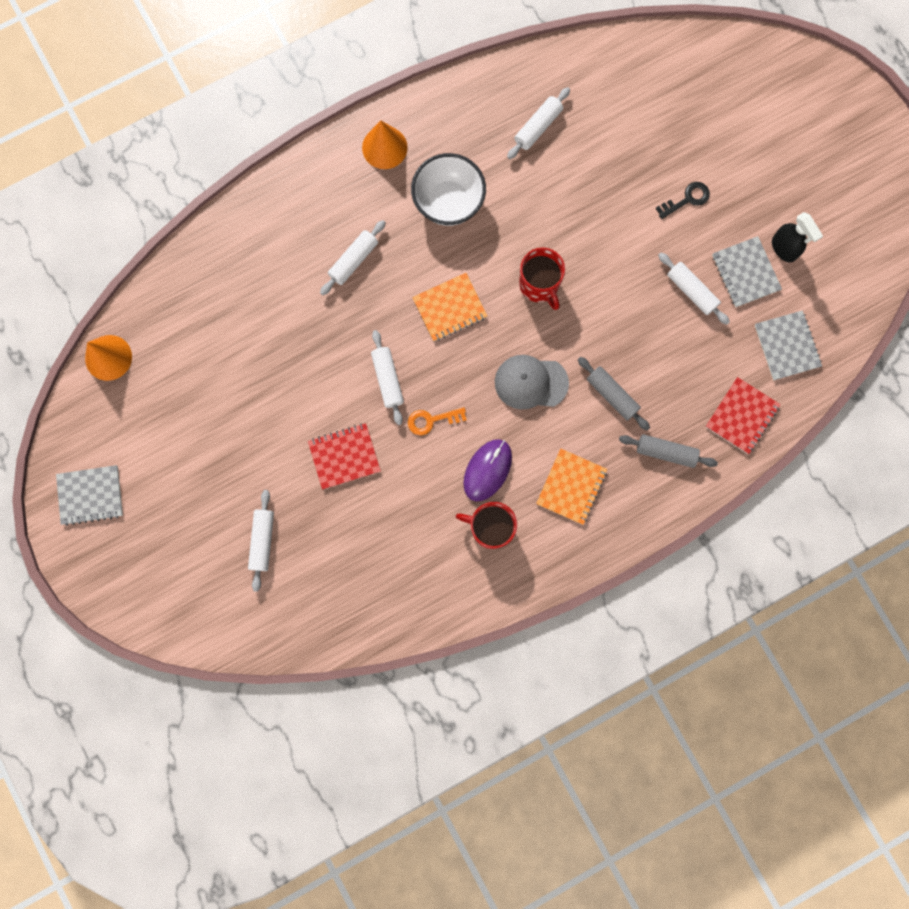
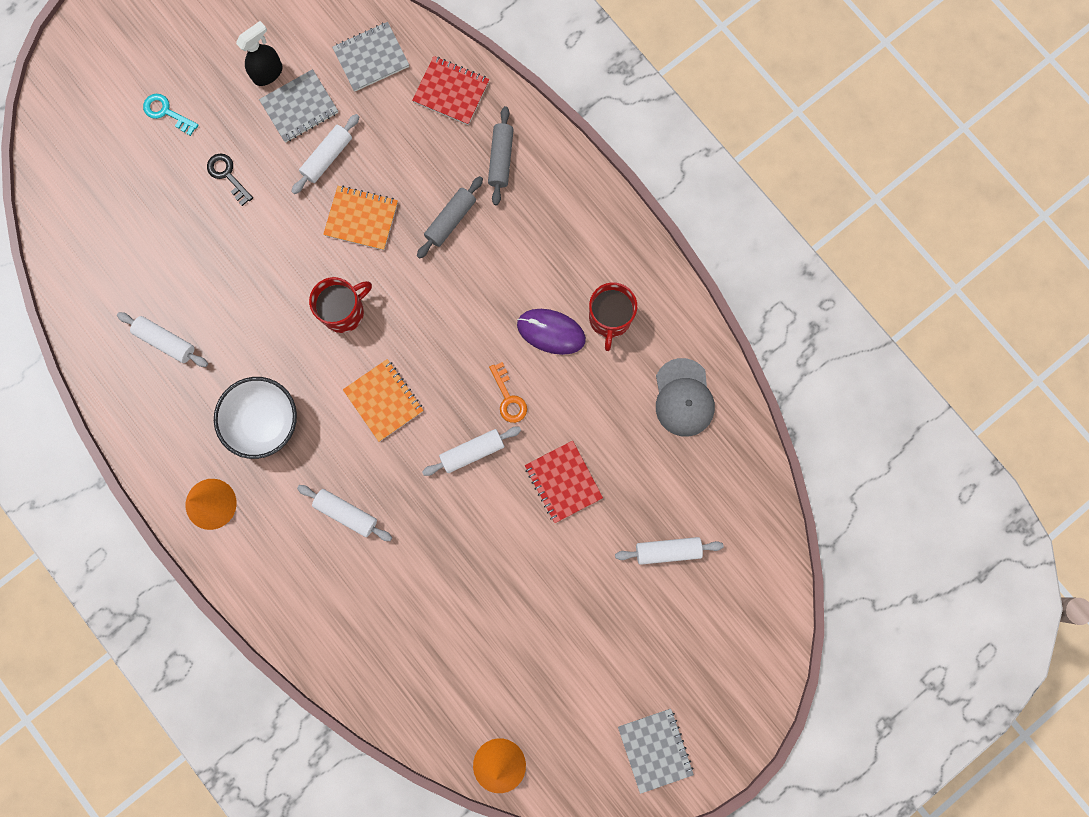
camera: 100 degrees left, 0 degrees up
(530, 382) = (451, 303): grey cap -> grey cap (683, 398)
(571, 487) = (553, 246): orange notebook -> orange notebook (361, 218)
(757, 153) = (166, 112): none -> turquoise key

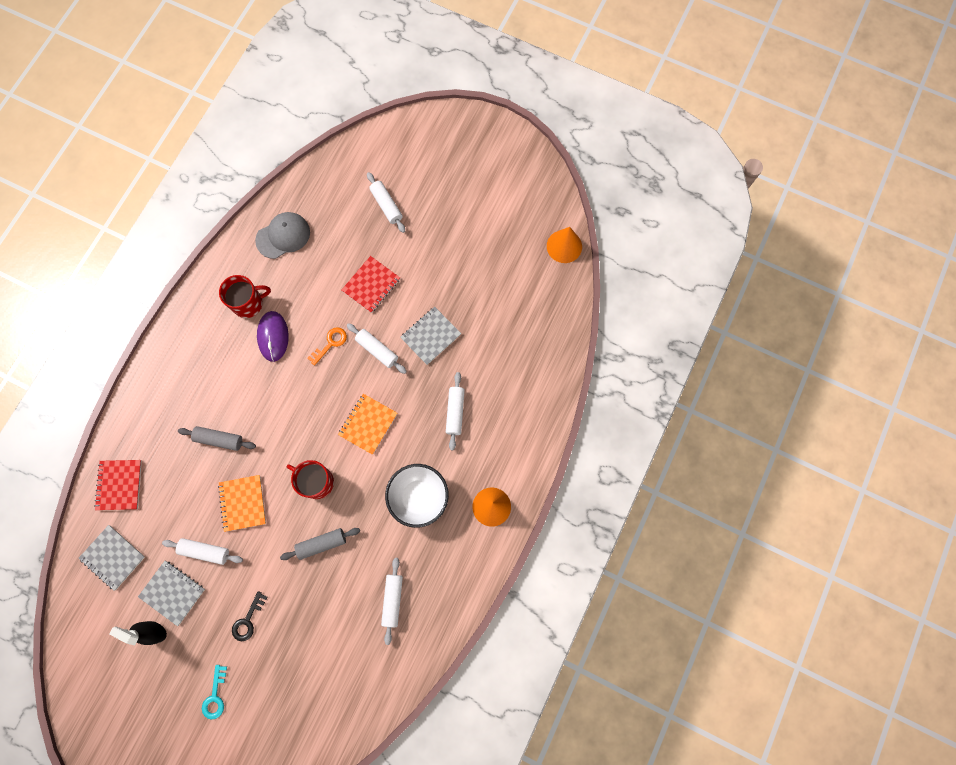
camera: 115 degrees left, 5 degrees down
(501, 159) = (159, 425): grey rolling pin -> grey rolling pin (321, 544)
(655, 749) = (509, 164): grey notebook -> grey notebook (430, 336)

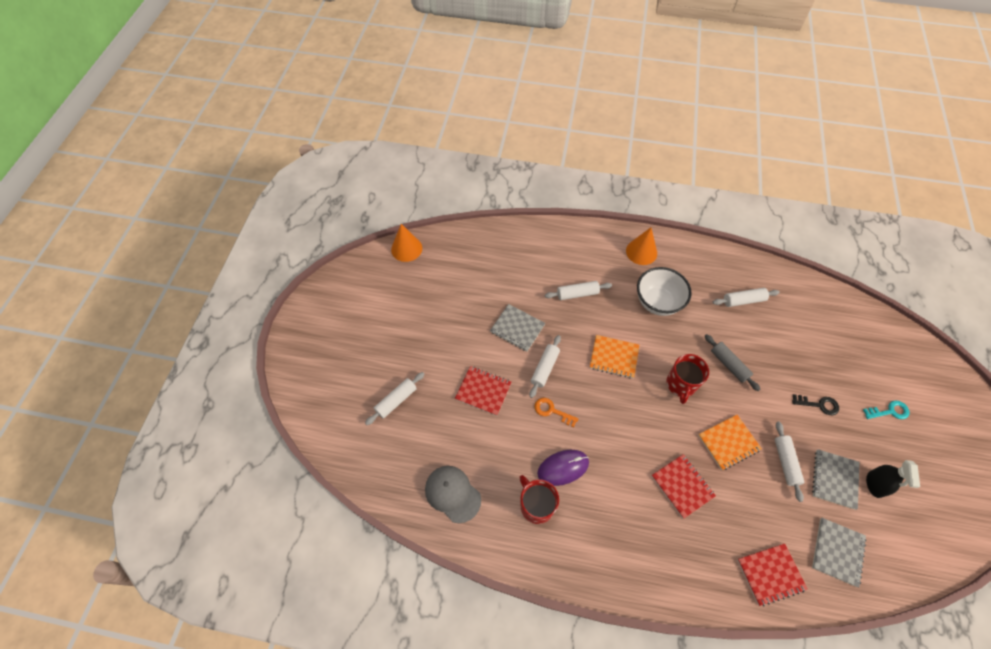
camera: 105 degrees left, 15 degrees down
(219, 439) = (682, 486): grey rolling pin -> red notebook

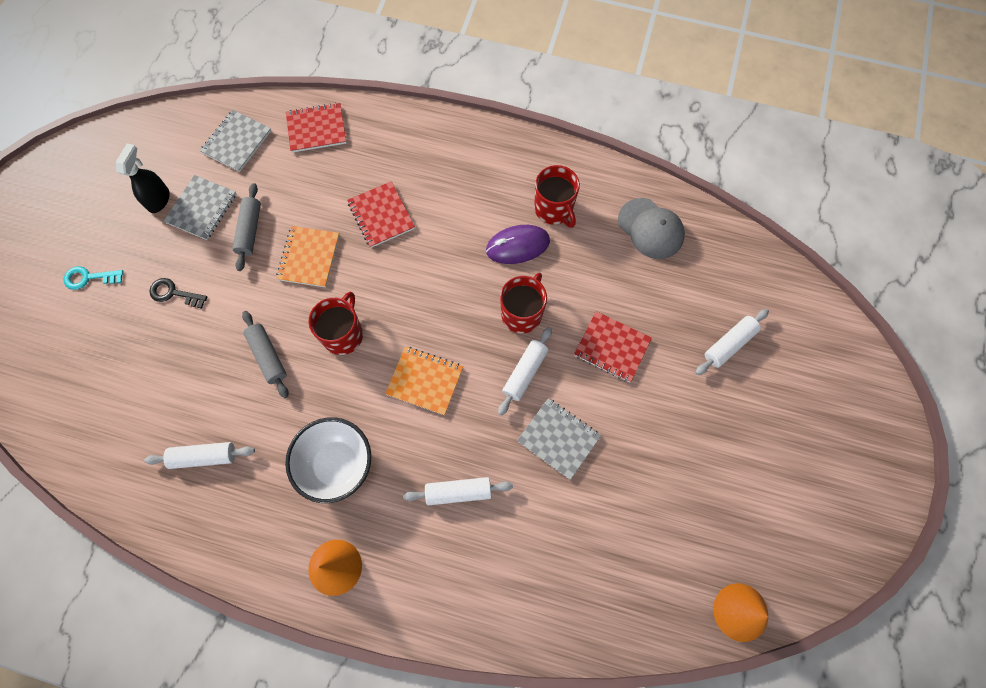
camera: 175 degrees left, 10 degrees up
(552, 411) = (522, 313): orange key -> red mug
(728, 443) = (309, 257): orange notebook -> orange notebook turned 60 degrees counterclockwise
(785, 462) = (250, 230): white rolling pin -> grey rolling pin

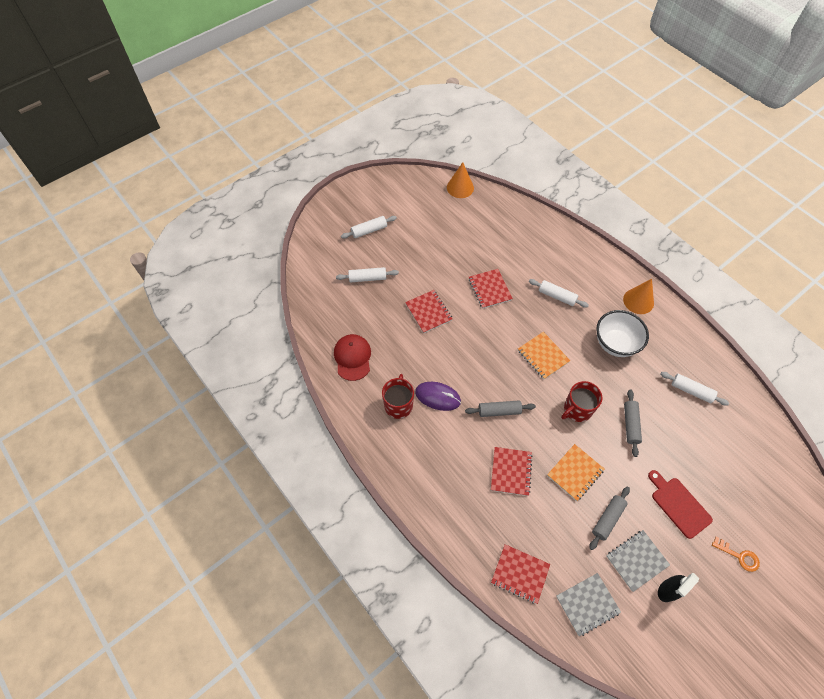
camera: 145 degrees left, 10 degrees down
(89, 278) = (739, 556): turquoise key -> orange key
(174, 293) = (679, 505): black key -> red cutting board
(435, 274) = (499, 411): none -> grey rolling pin
(522, 313) = (464, 358): red mug -> none
(525, 373) = (484, 328): white rolling pin -> white rolling pin (369, 230)
(558, 438) = (489, 289): grey notebook -> red notebook
(651, 229) = (352, 357): grey cap -> red cap

